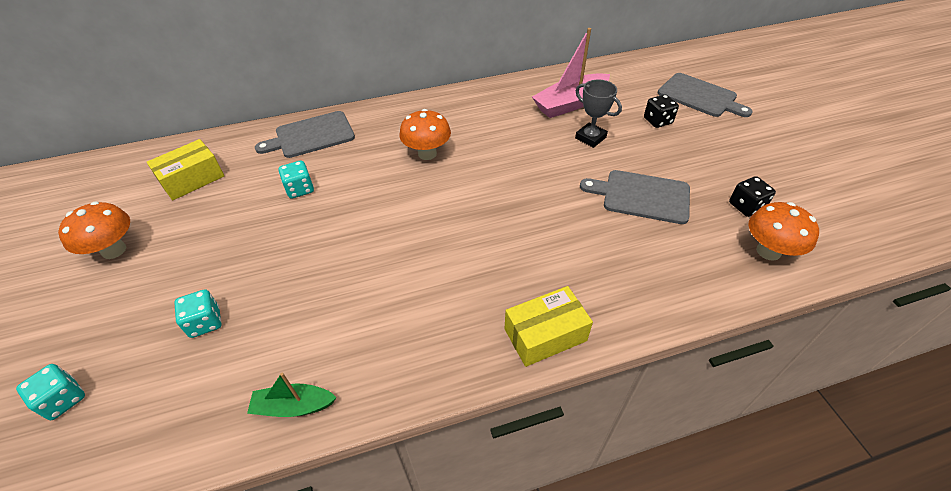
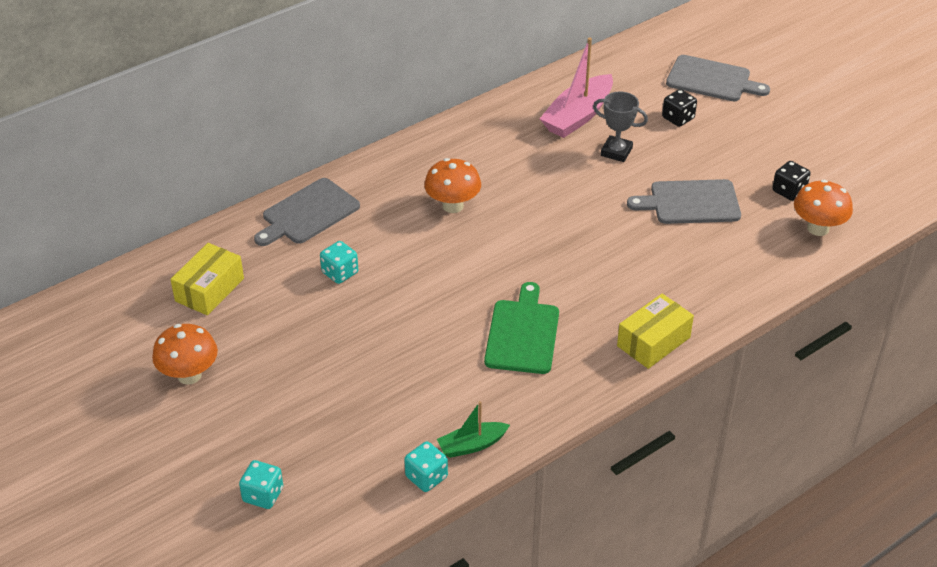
camera: 20 degrees left, 5 degrees down
(205, 322) = (342, 409): turquoise dice -> turquoise dice (426, 477)
(419, 288) = (523, 333): none -> green cutting board

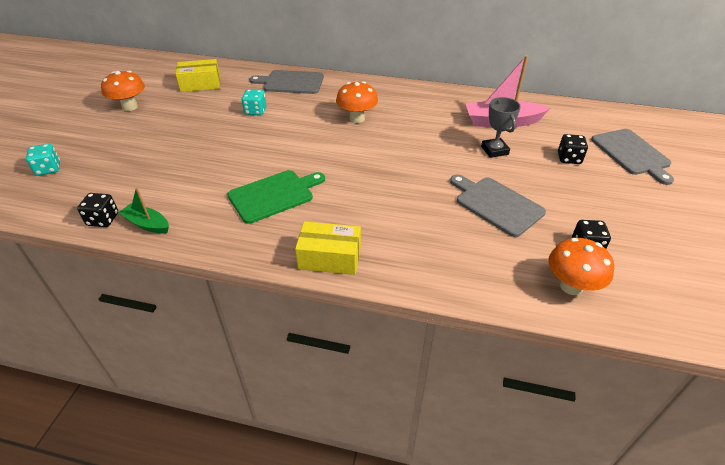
camera: 50 degrees right, 0 degrees up
(426, 477) = (103, 219): turquoise dice -> black dice

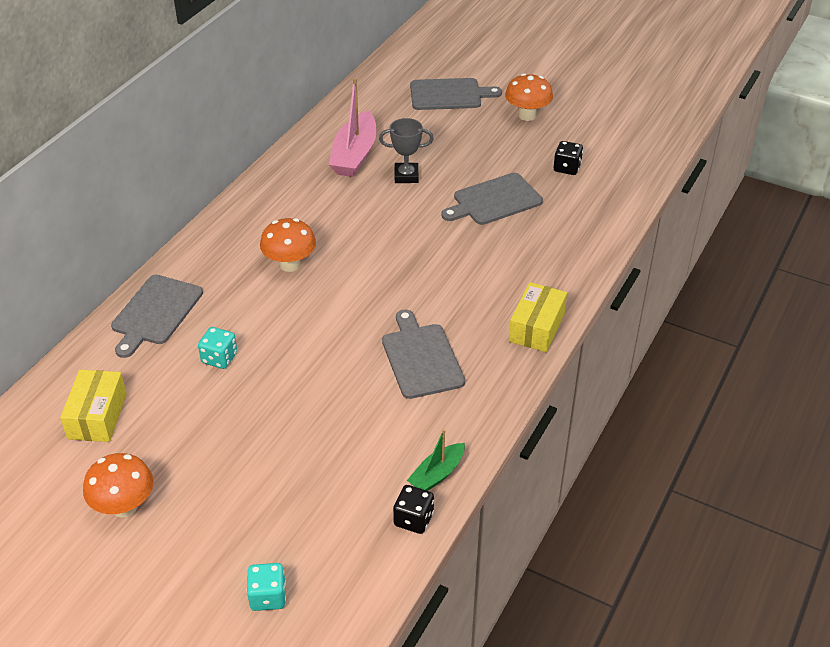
camera: 75 degrees left, 0 degrees up
(274, 195) = (421, 358): green cutting board -> grey cutting board
(569, 158) = (440, 133): black dice -> none
(571, 286) = (608, 191): orange mushroom -> orange mushroom (527, 115)

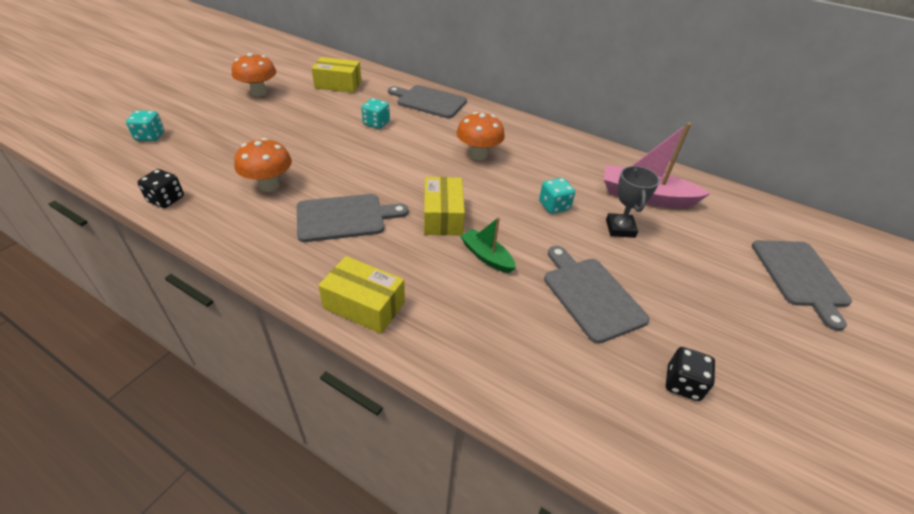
camera: 90 degrees right, 0 degrees up
(378, 213) = (554, 206): none -> turquoise dice
(408, 287) = (443, 217): none -> yellow box
(437, 474) = (203, 215): green boat -> green boat (486, 256)
(527, 115) = (796, 353): orange mushroom -> orange mushroom (269, 185)

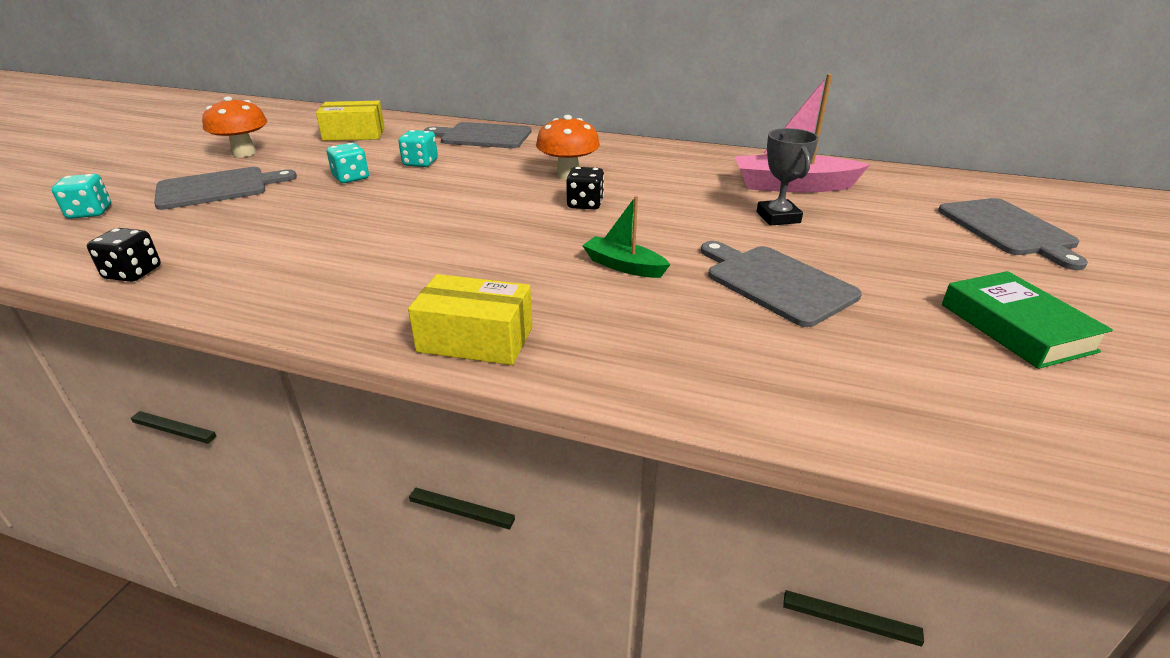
camera: 10 degrees left, 10 degrees down
(269, 185) = (289, 239): orange mushroom -> none
(345, 217) = (412, 256): grey cutting board -> grey cutting board (217, 188)
(443, 217) = (548, 237): yellow box -> none
(554, 206) = (686, 208): turquoise dice -> turquoise dice (351, 178)
(682, 384) = (936, 348): black dice -> black dice (585, 204)
(754, 377) = (1016, 327): none -> green book

